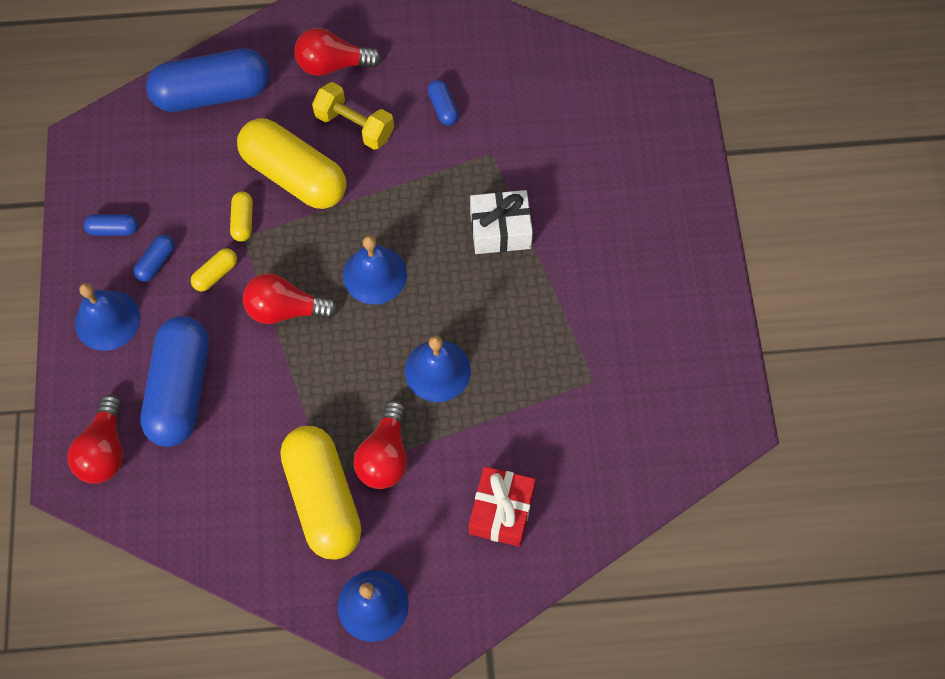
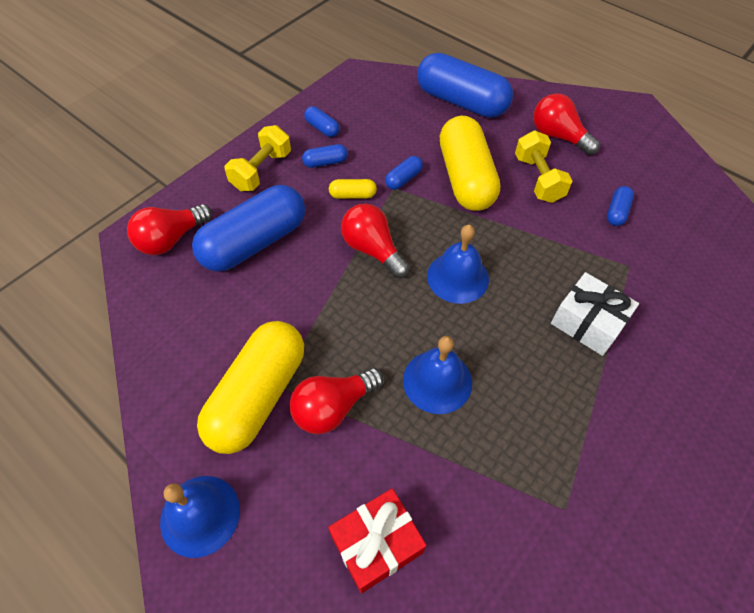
camera: 45 degrees right, 10 degrees down
(107, 320) = (261, 171): blue bell -> yellow dumbbell
(243, 221) = (403, 179): yellow capsule -> blue capsule

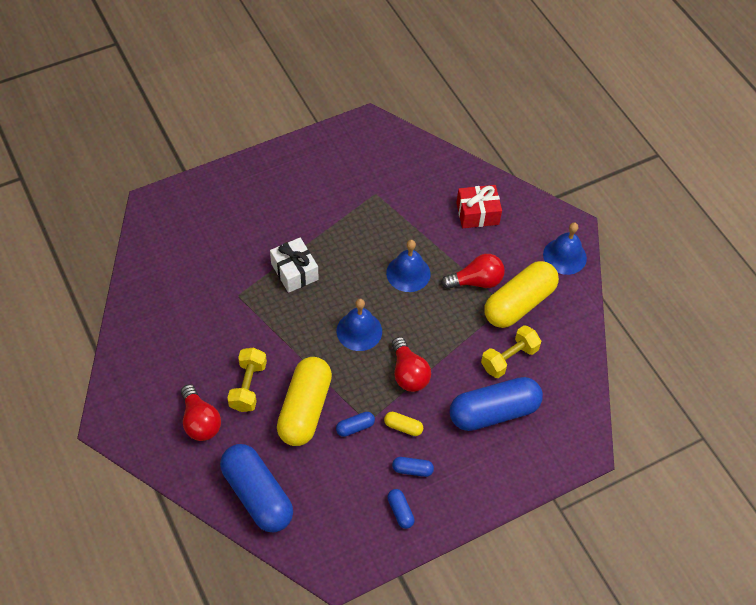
camera: 160 degrees left, 0 degrees up
(171, 239) = (557, 439): red light bulb -> none
(261, 171) = (469, 481): yellow dumbbell -> yellow dumbbell (509, 358)
(617, 212) = (211, 336): blue capsule -> none

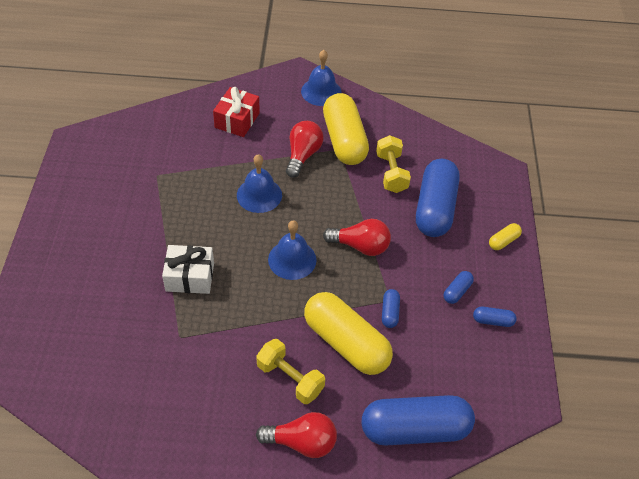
camera: 60 degrees left, 5 degrees down
(403, 427) = (411, 277): yellow capsule -> yellow capsule (503, 241)

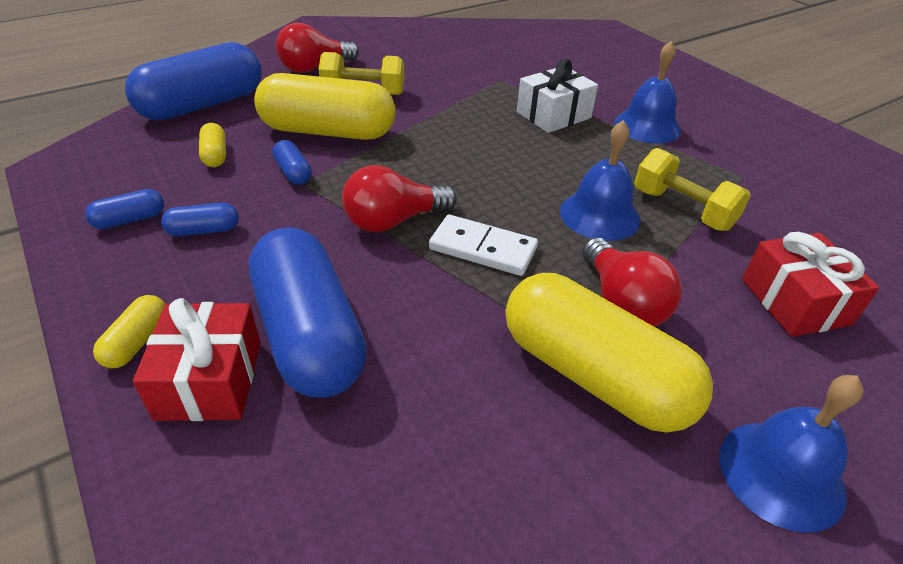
camera: 145 degrees right, 10 degrees down
(292, 259) = (467, 170): blue bell -> blue bell (647, 126)
(333, 208) = (482, 249): none -> white domino
(391, 173) = (443, 358): yellow dumbbell -> yellow dumbbell (682, 209)
(428, 357) = (215, 155): none -> yellow capsule
(457, 291) = (204, 230): blue capsule -> blue capsule turned 75 degrees clockwise
(480, 210) = (210, 380): none -> red gift

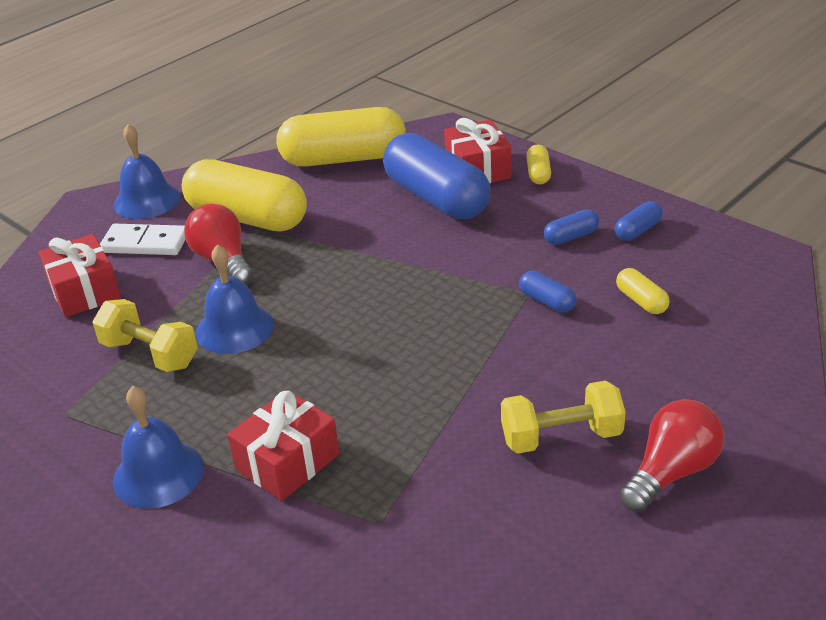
camera: 170 degrees right, 5 degrees down
(203, 105) = (734, 360): blue capsule -> none
(327, 132) = (555, 359): yellow capsule -> yellow capsule (343, 159)
(393, 221) = (422, 279): red light bulb -> none
(482, 249) = (337, 274): white domino -> white domino (145, 243)
(553, 115) = (287, 462): white gift -> red gift

